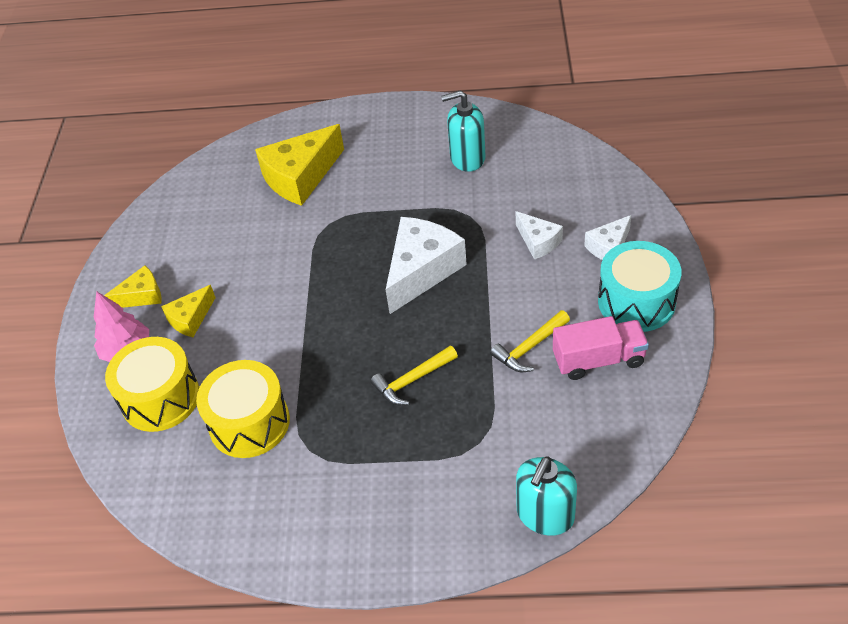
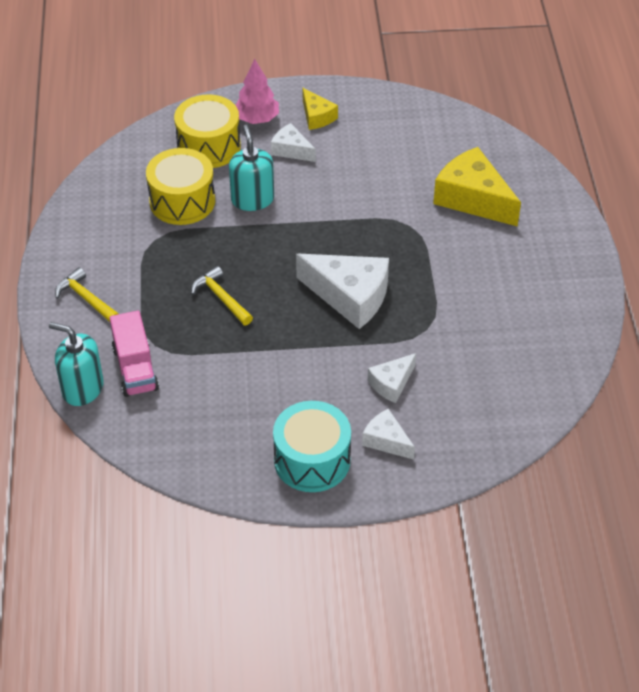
camera: 80 degrees right, 0 degrees up
(190, 319) = (291, 150): yellow cheese -> white cheese
(467, 158) = (512, 324): turquoise soap dispenser -> turquoise soap dispenser (252, 199)
(530, 347) = (256, 378): yellow hammer -> yellow hammer (86, 299)
(598, 360) = (240, 428): pink truck -> pink truck (135, 368)

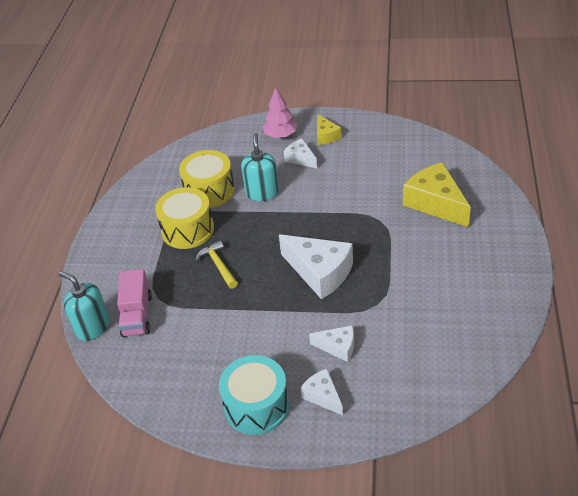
camera: 15 degrees right, 5 degrees down
(86, 299) = (117, 258): yellow hammer -> none
(209, 146) = (240, 152): yellow drum -> yellow drum (187, 230)
(391, 383) = (338, 347): white cheese -> white cheese turned 135 degrees counterclockwise

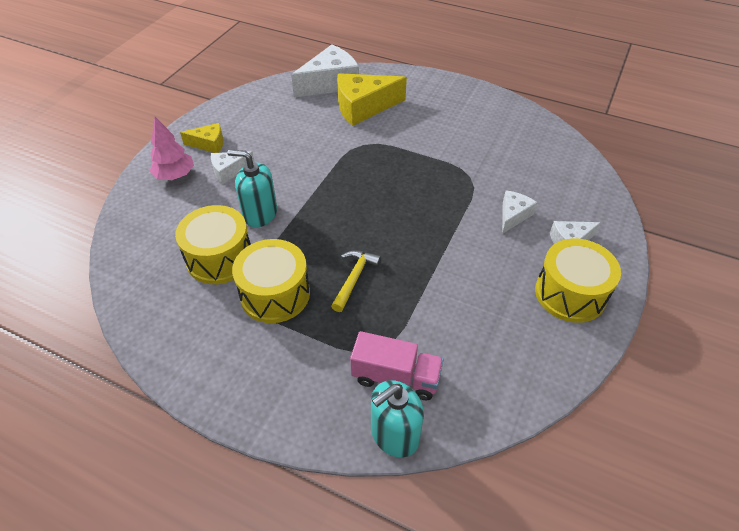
camera: 75 degrees left, 5 degrees up
(218, 265) = (354, 278): yellow hammer -> yellow hammer turned 120 degrees clockwise
(256, 406) = (570, 293): turquoise drum -> yellow drum
(320, 272) = (410, 202): white cheese -> white cheese (330, 83)

